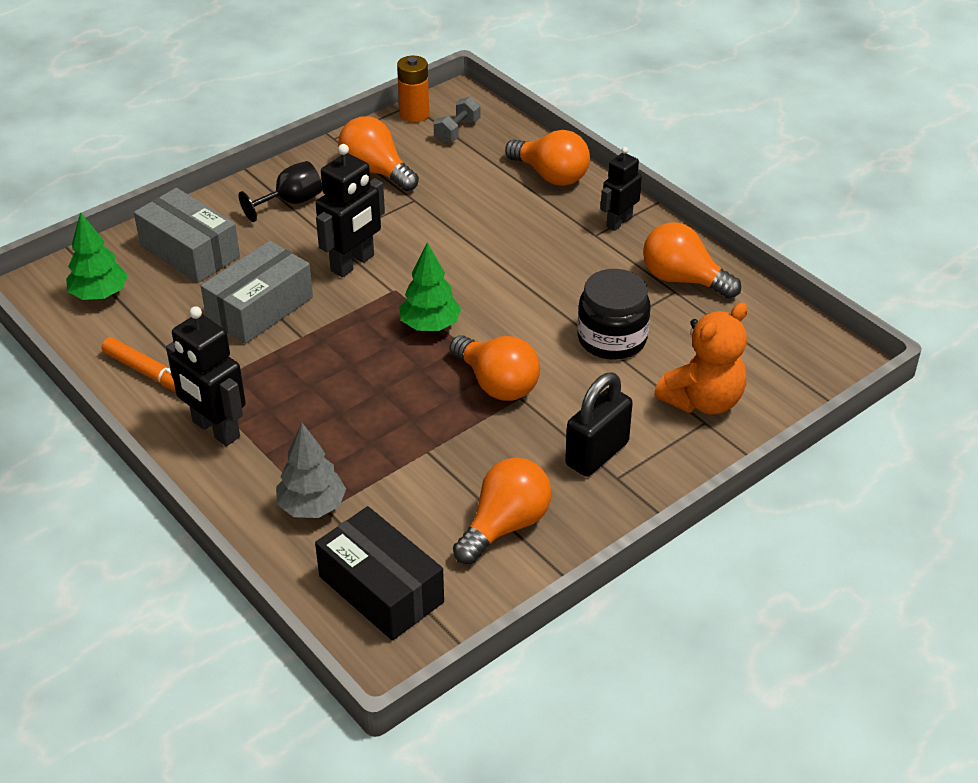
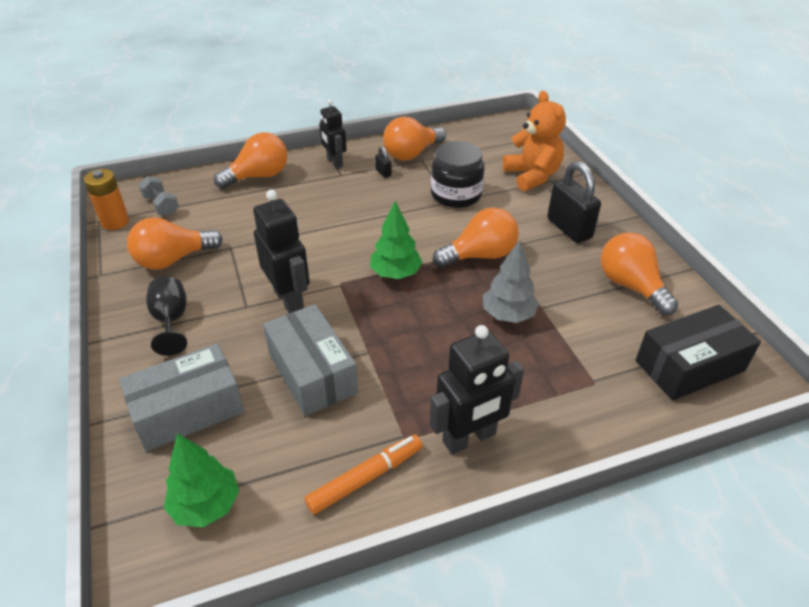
camera: 70 degrees left, 0 degrees up
(312, 507) = (589, 389): grey tree -> grey tree (508, 315)
(621, 267) = (383, 173): none -> black padlock

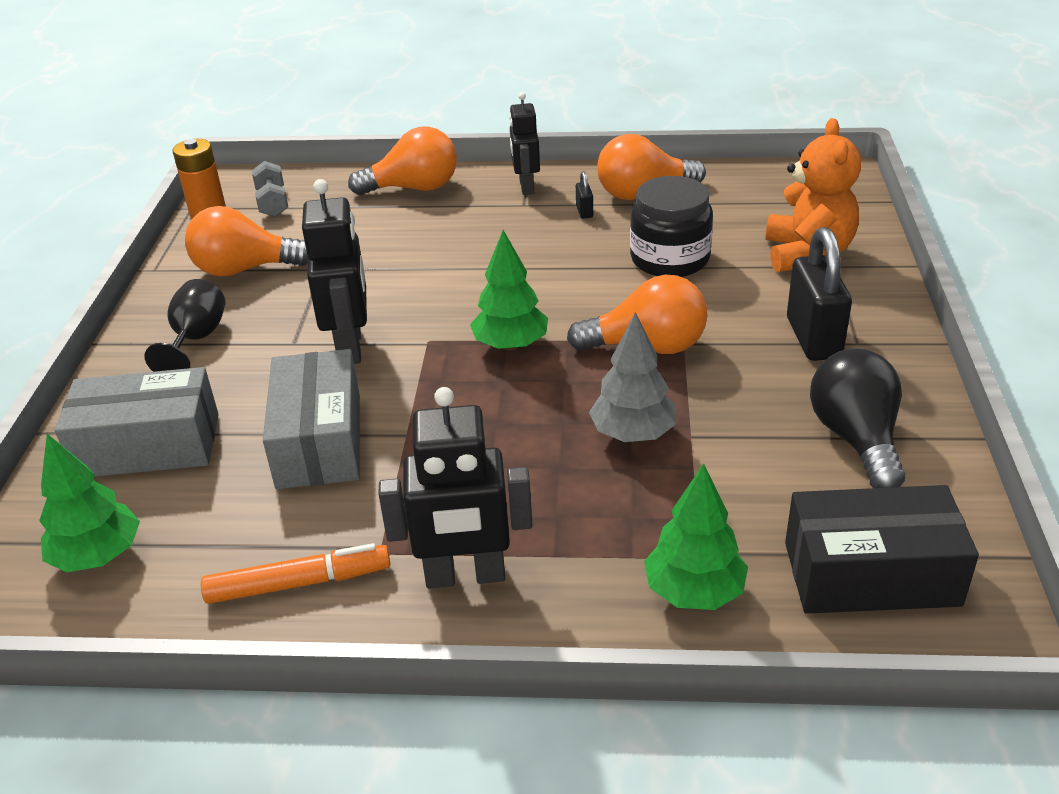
camera: 25 degrees right, 5 degrees down
(607, 406) = (694, 592): none -> green tree
(631, 286) = (856, 439): orange light bulb -> black light bulb

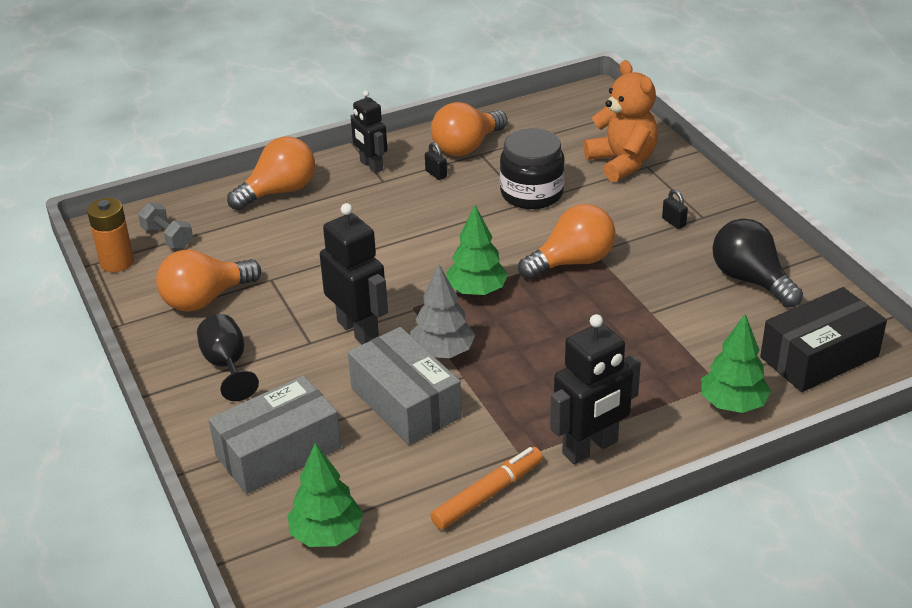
camera: 30 degrees left, 0 degrees up
(633, 434) = (614, 324): grey tree -> grey tree (442, 352)
(813, 338) = (673, 222): black padlock -> black padlock, size x0.43

